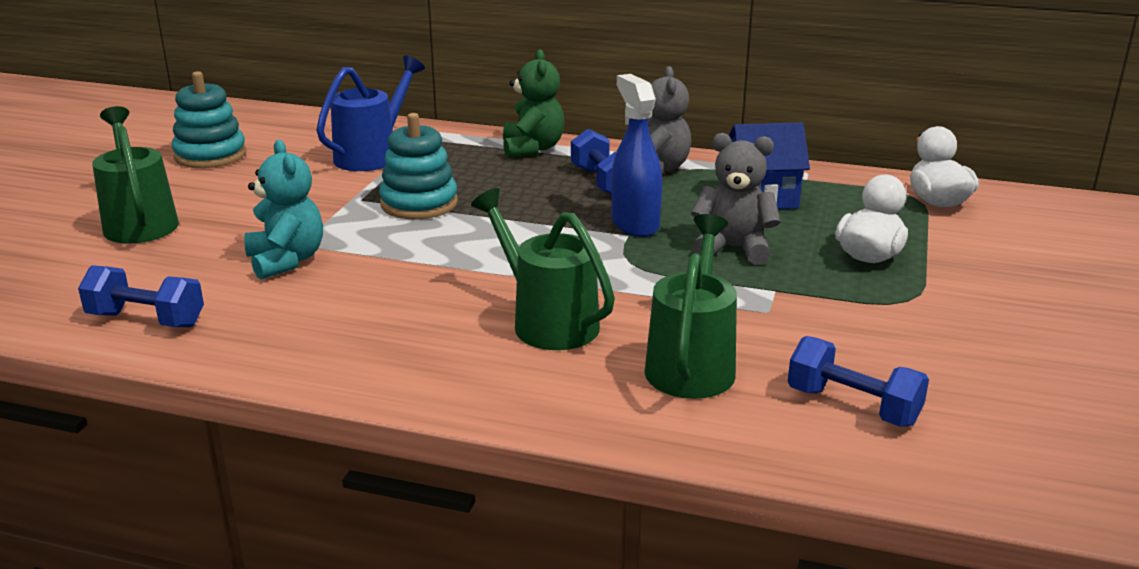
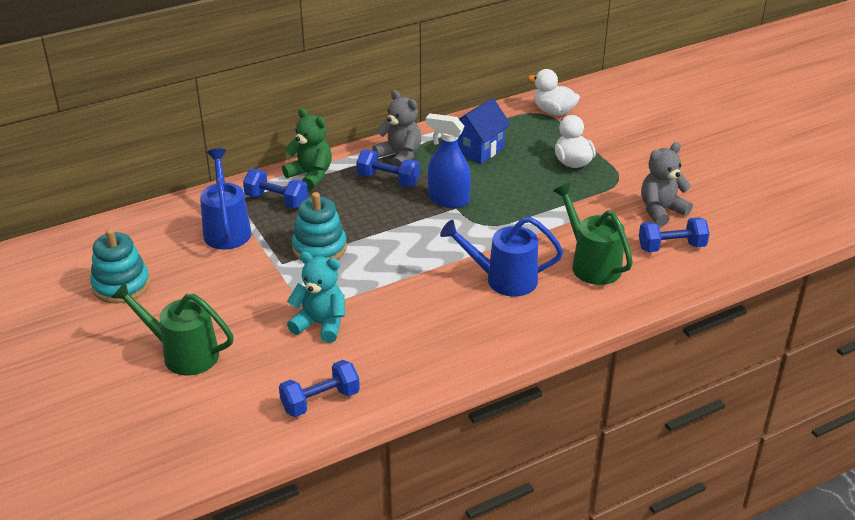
camera: 45 degrees left, 10 degrees up
(460, 153) = (276, 200): none -> blue dumbbell
(547, 321) = (503, 279): green watering can -> blue watering can
(733, 248) = (513, 190): grey teddy bear -> grey teddy bear (661, 211)

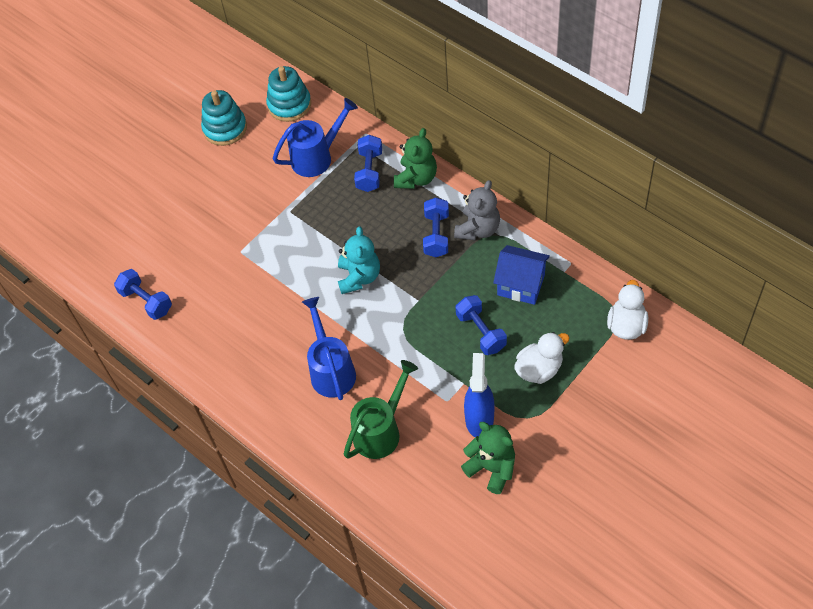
camera: 75 degrees right, 20 degrees up
(183, 353) = (167, 200): green watering can -> none
(319, 248) = (319, 227): turquoise stacking toy -> turquoise stacking toy (289, 105)
(320, 324) = (227, 267): turquoise teddy bear -> turquoise teddy bear (359, 277)
(448, 199) = (428, 290): blue spray bottle -> blue spray bottle (479, 418)
(661, 211) = (491, 468): grey teddy bear -> green teddy bear
(671, 247) = (435, 491): blue dumbbell -> blue dumbbell (481, 332)

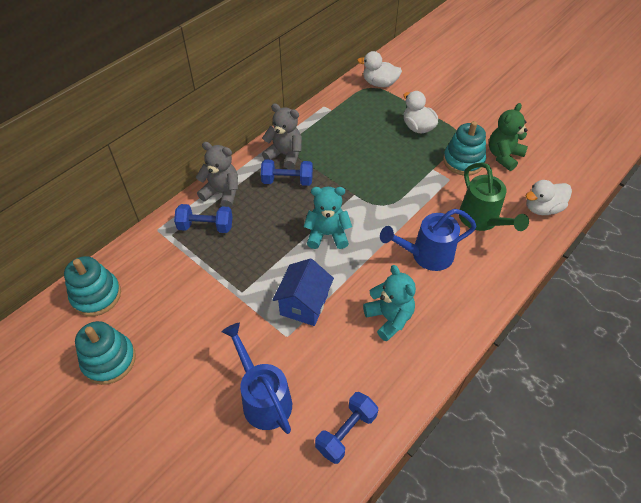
camera: 95 degrees left, 5 degrees down
(255, 334) = (389, 318): none -> turquoise teddy bear
(317, 157) = (177, 269): blue watering can -> blue watering can (263, 398)
(381, 430) = (482, 220): green watering can -> green watering can turned 150 degrees counterclockwise
(401, 501) = (542, 208): none -> white duck
(416, 178) = (222, 193): green teddy bear -> grey teddy bear
(479, 418) = (463, 161): blue spray bottle -> turquoise stacking toy
(481, 332) = (385, 157): blue dumbbell -> none
(521, 285) = (342, 133): blue house -> blue house (304, 304)

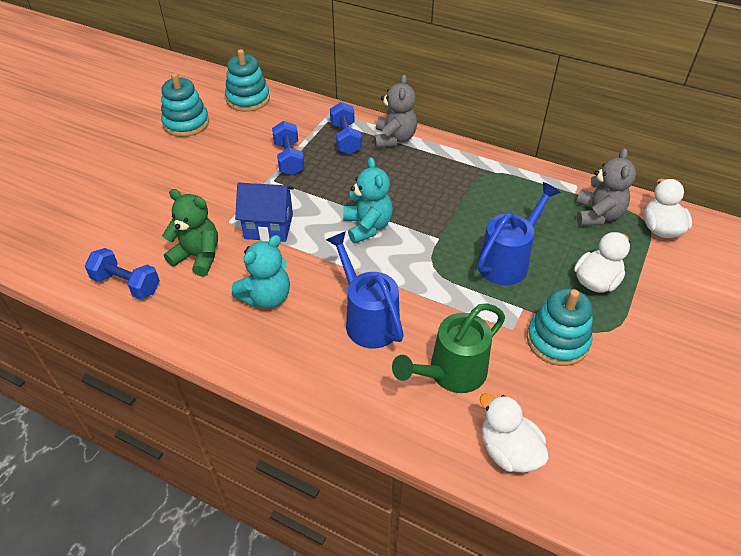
camera: 75 degrees right, 5 degrees down
(263, 398) = (159, 220): blue watering can -> blue watering can (507, 261)
(285, 155) = (473, 170): grey teddy bear -> grey teddy bear (597, 215)
(287, 181) = (434, 180): blue dumbbell -> blue dumbbell (289, 159)
(503, 156) = (597, 391): green teddy bear -> green teddy bear (198, 256)

